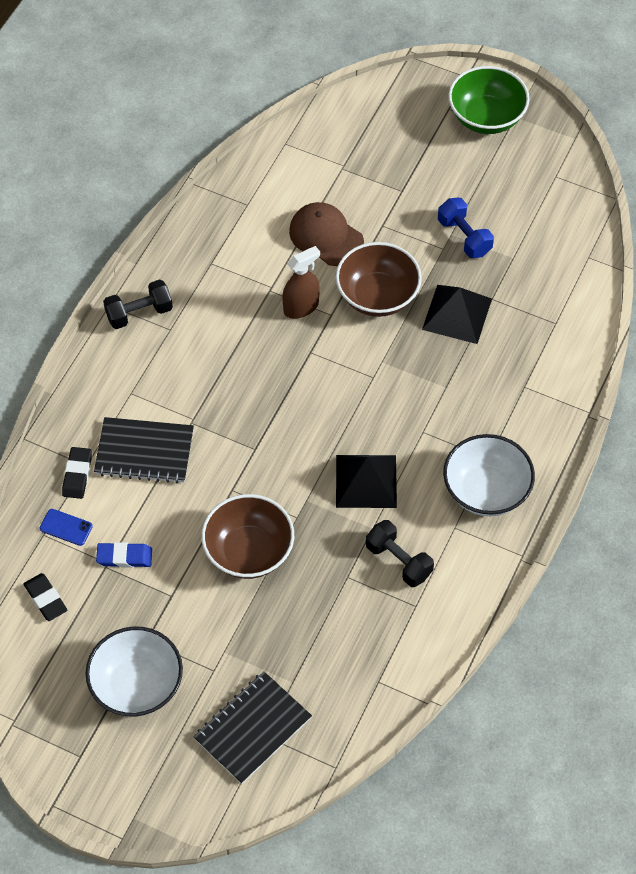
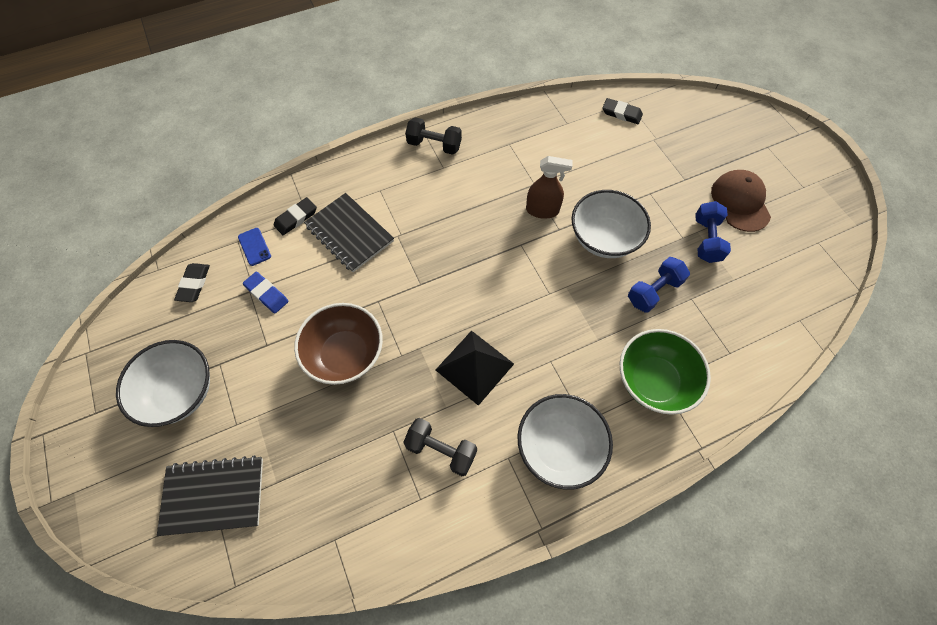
camera: 40 degrees right, 5 degrees up
(290, 160) = (621, 113): none -> black eraser
(326, 236) = (602, 175): brown cap -> brown cap (740, 202)
(377, 296) = (604, 238): brown bowl -> white bowl
(398, 561) = (441, 450): black dumbbell -> black dumbbell turned 60 degrees counterclockwise
(457, 314) = (653, 291): black pyramid -> blue dumbbell
(486, 117) = (793, 169): green bowl -> green bowl (653, 381)

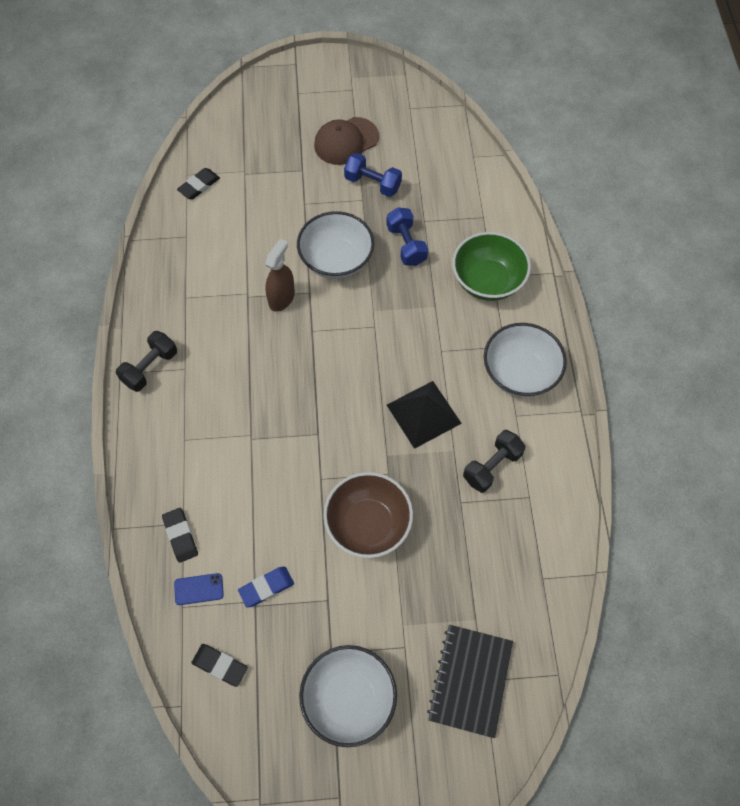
camera: 70 degrees left, 0 degrees up
(349, 233) = (227, 485): black notebook -> none
(740, 202) = (346, 141): brown cap -> brown cap turned 45 degrees counterclockwise

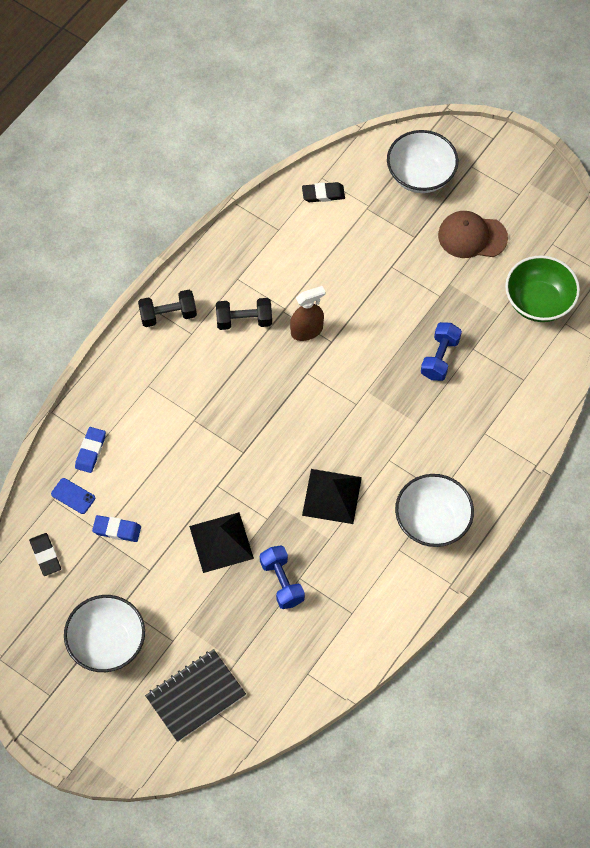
camera: 40 degrees right, 0 degrees up
(180, 536) = (90, 451): black eraser -> blue eraser
(336, 260) = (374, 331): white bowl -> white bowl (420, 175)
(368, 524) = (221, 542): brown bowl -> black pyramid
(372, 184) = (460, 288): blue dumbbell -> blue dumbbell (282, 582)
(487, 281) = (476, 433): green bowl -> green bowl (538, 302)
(492, 467) = (345, 571): black dumbbell -> black dumbbell (244, 320)

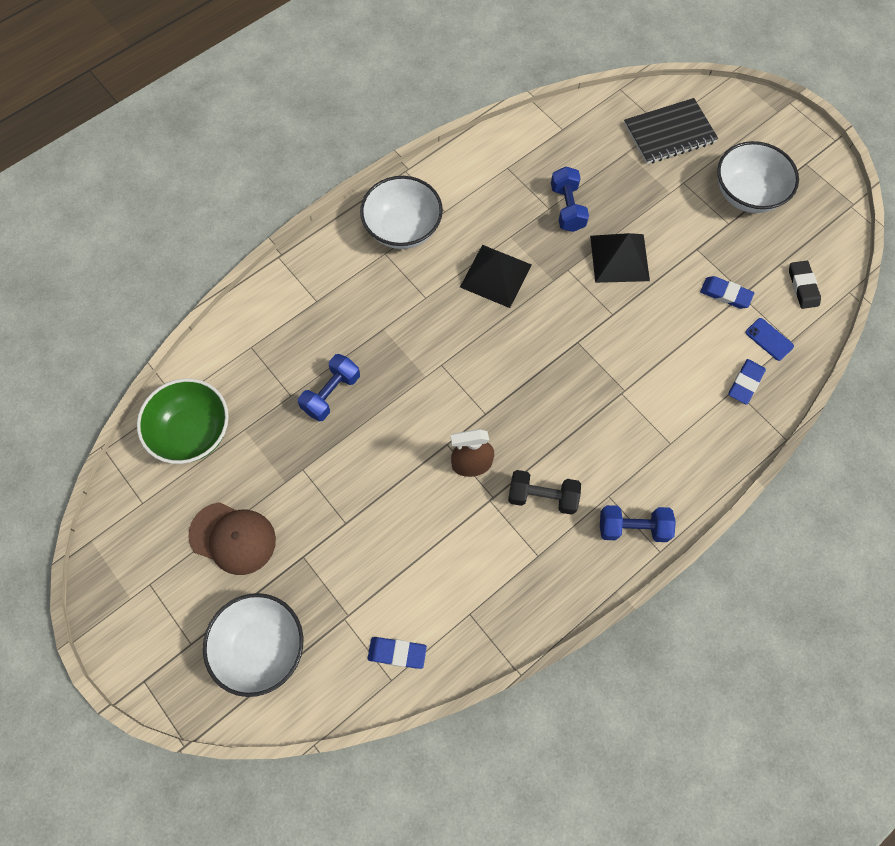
camera: 165 degrees left, 5 degrees up
(168, 315) = (633, 528): black dumbbell -> blue dumbbell
(323, 194) = (397, 653): black eraser -> blue eraser

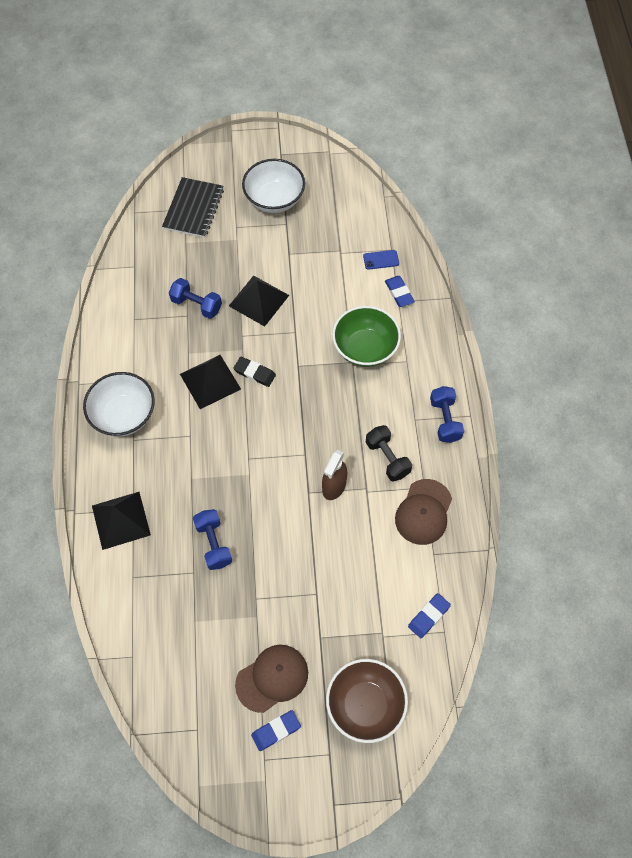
camera: 55 degrees left, 5 degrees down
(193, 432) = (169, 659): green bowl -> green bowl (365, 348)
(261, 647) = (365, 705): white bowl -> brown bowl
(298, 299) = (121, 520): none -> black pyramid
(509, 573) = (423, 512): none -> brown cap
(542, 497) = (387, 458): black dumbbell -> black dumbbell turned 75 degrees counterclockwise
(633, 528) = (445, 420): blue dumbbell -> blue dumbbell turned 45 degrees counterclockwise
(725, 294) = (332, 261): blue eraser -> blue eraser (276, 731)
(803, 286) = (361, 217): black eraser -> black eraser (254, 373)

